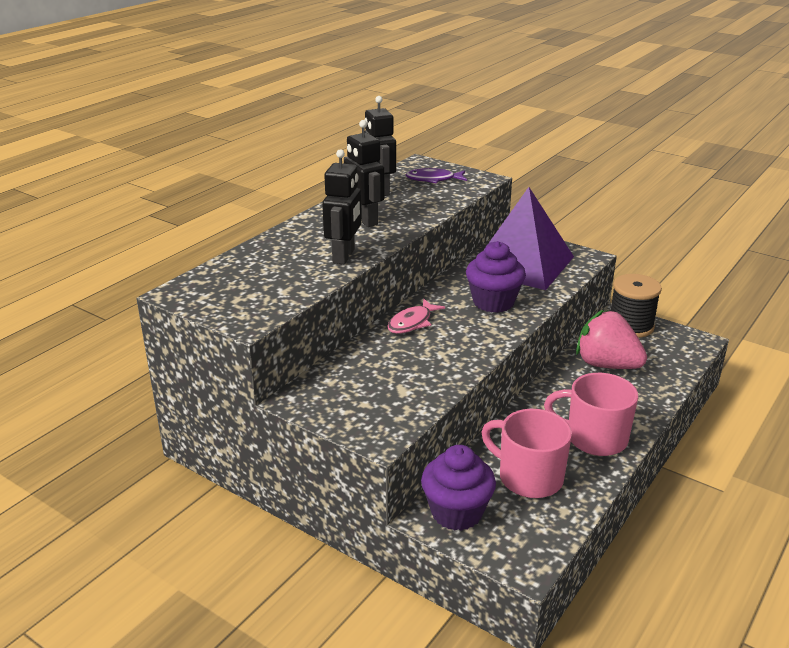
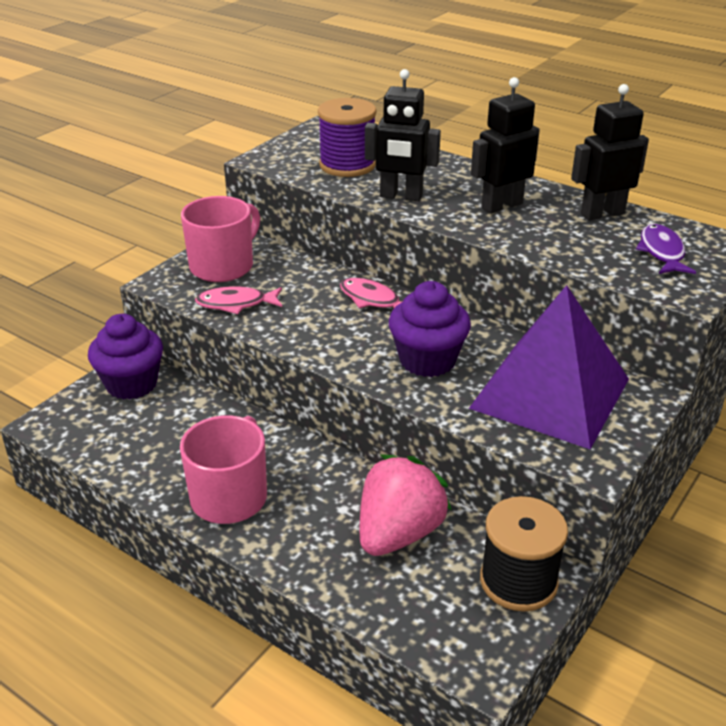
camera: 90 degrees right, 5 degrees up
(274, 278) = (347, 165): none -> purple spool
(421, 389) = (236, 304): none -> pink fish
(529, 477) = (170, 435): pink mug -> pink mug (223, 266)

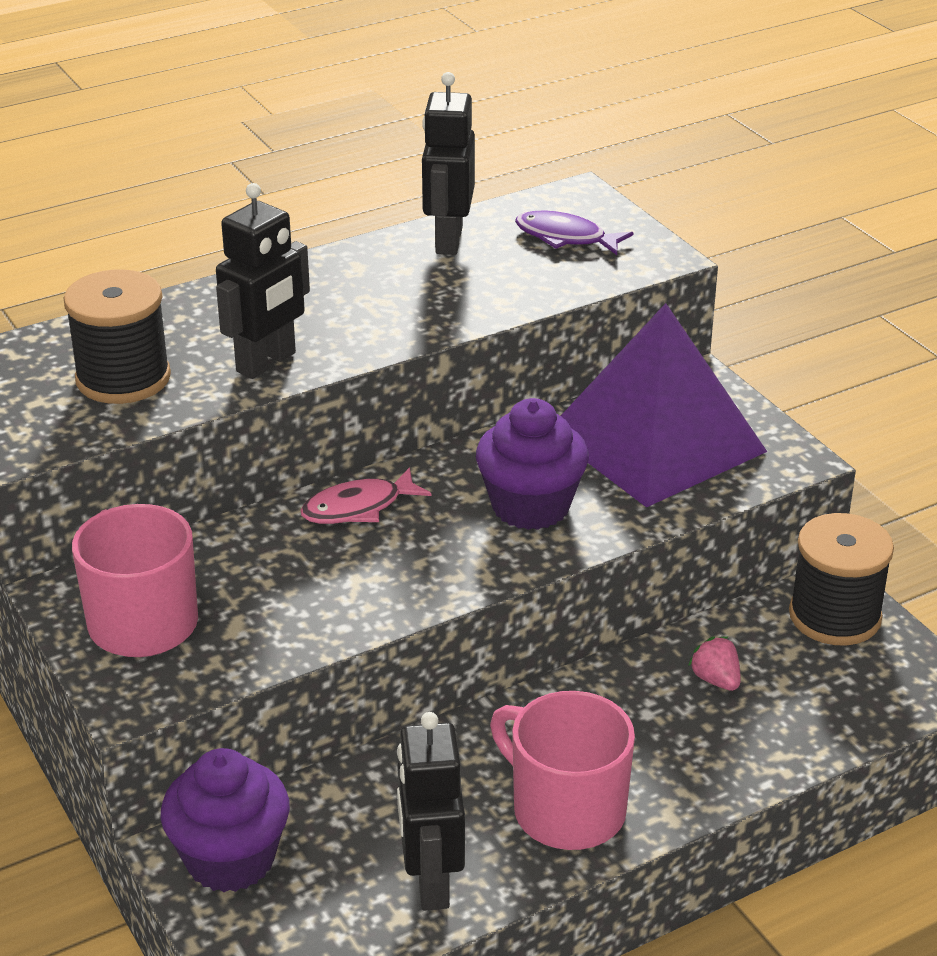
camera: 65 degrees left, 0 degrees up
(236, 304) = (264, 634): pink fish -> none
(347, 165) = (123, 378): purple spool -> black spool
(398, 533) = (716, 680): pink strawberry -> pink strawberry, size x0.43
(501, 206) = (365, 298): black robot -> black robot (431, 882)

